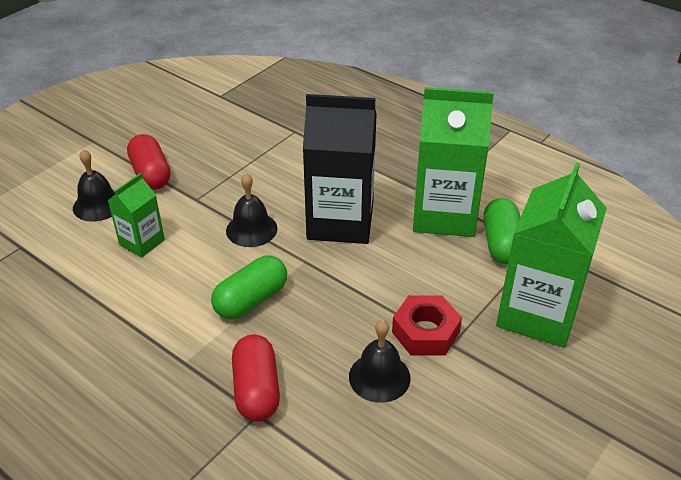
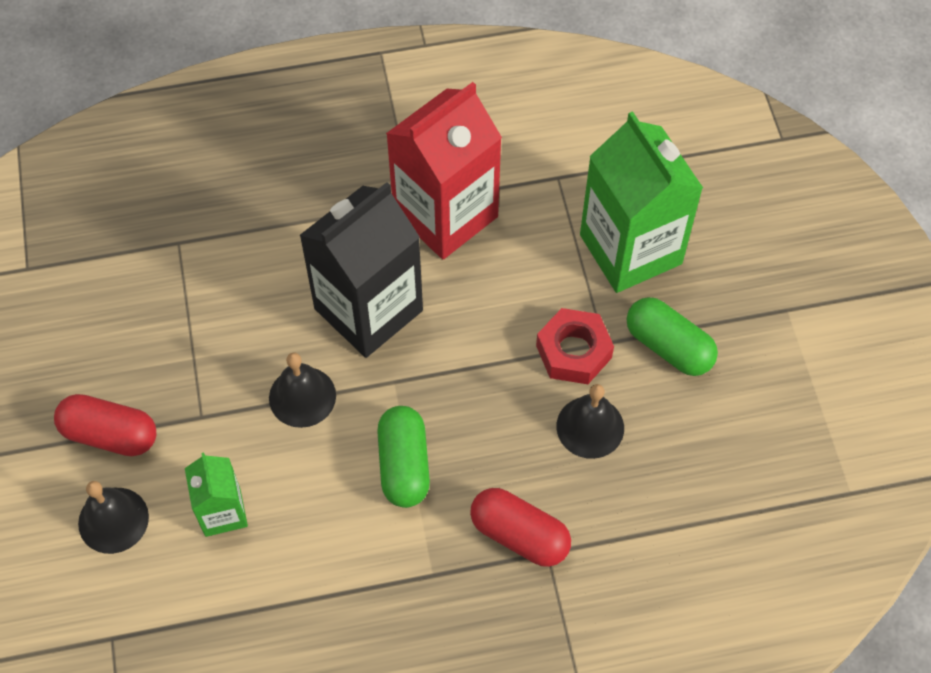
camera: 50 degrees left, 20 degrees up
(444, 215) = (445, 215): green carton -> red carton
(501, 244) = (527, 202): green capsule -> green capsule (668, 346)

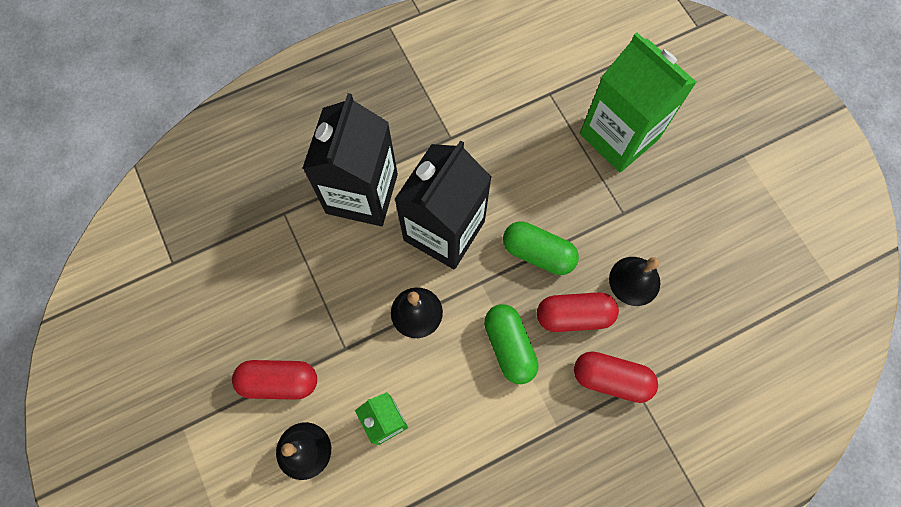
camera: 15 degrees left, 10 degrees up
(281, 242) = (362, 193): none -> black carton
(445, 215) = (477, 142): red carton -> none
(498, 449) = (574, 316): none -> red capsule
(574, 351) = (604, 225): red nut -> none
(668, 346) = (670, 204): green capsule -> green capsule (538, 253)

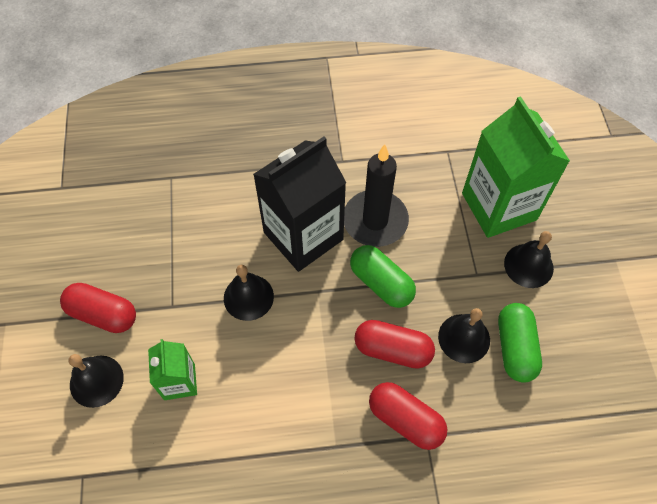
camera: 20 degrees right, 10 degrees down
(362, 193) = (244, 182): black carton -> none
(507, 191) = (375, 221): none -> black candle
(509, 346) = (320, 356): green capsule -> green capsule (515, 348)
(667, 187) = (528, 265): none -> black bell

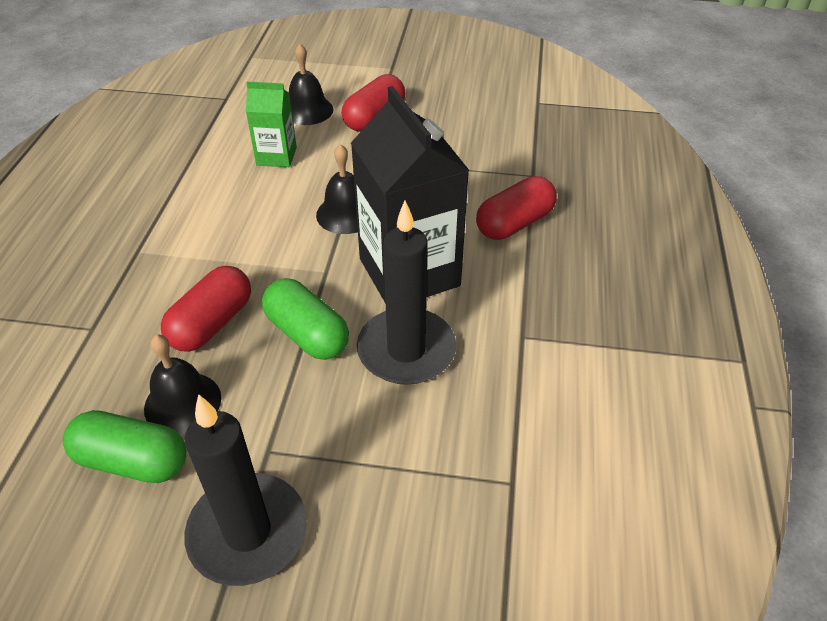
camera: 105 degrees right, 15 degrees down
(381, 283) = (307, 334): green capsule -> green capsule turned 75 degrees clockwise
(405, 420) = (122, 314): red capsule -> red capsule (514, 223)
(499, 206) = (375, 527): green carton -> none
(528, 265) = (248, 532): black bell -> black candle

